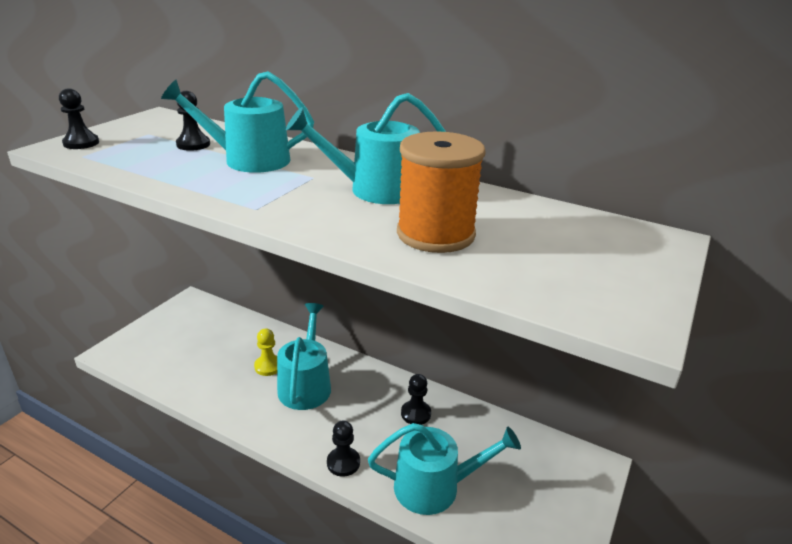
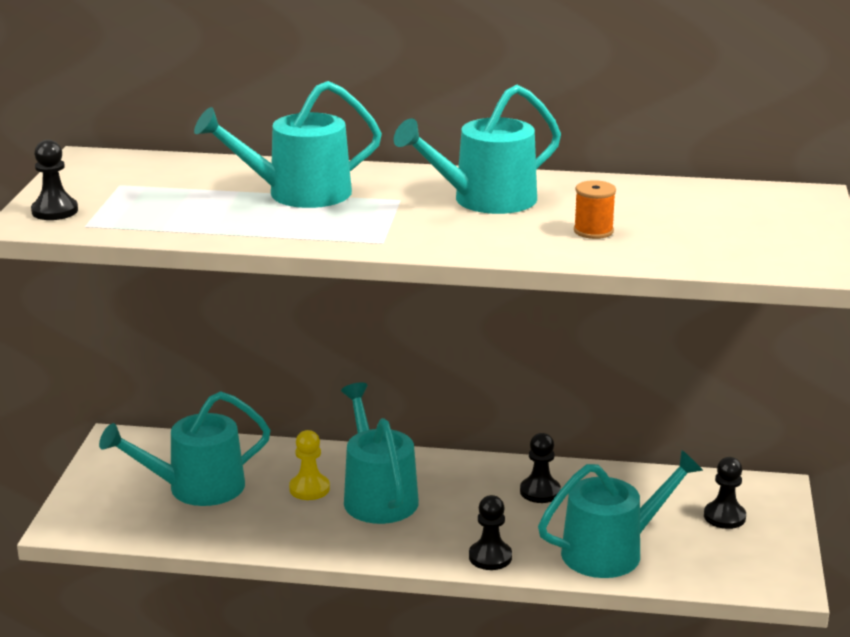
camera: 20 degrees left, 5 degrees down
(193, 144) = (202, 188): black pawn -> black pawn (724, 517)
(204, 346) = (197, 488): none -> turquoise watering can
(435, 234) = (593, 231): orange spool -> orange spool, size x0.46

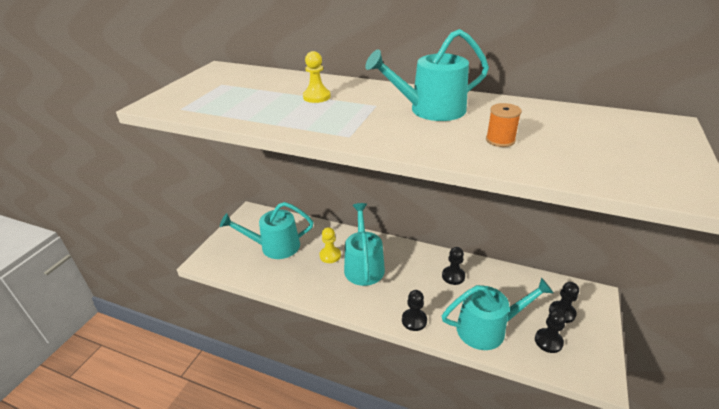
camera: 15 degrees right, 10 degrees up
(55, 211) = (173, 98): black pawn -> black pawn (548, 341)
(299, 193) = (316, 97): turquoise watering can -> yellow pawn

